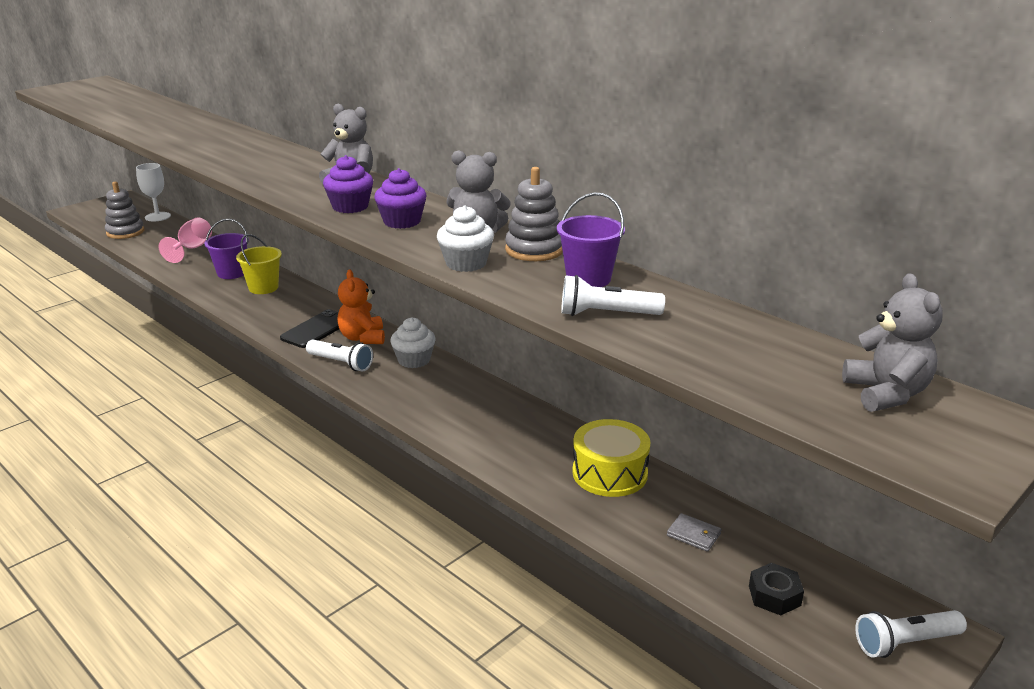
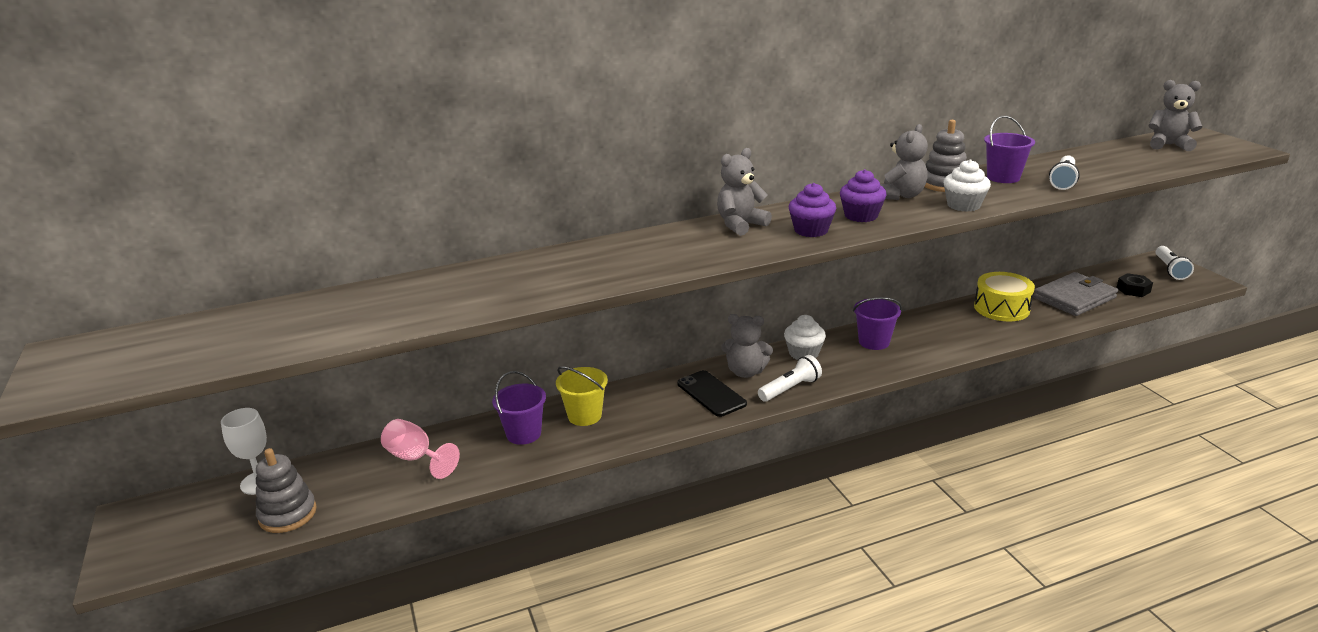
camera: 65 degrees left, 0 degrees up
(362, 338) = (745, 372): orange teddy bear -> grey teddy bear
(461, 395) = (874, 342): none -> purple bucket
(694, 534) = (1074, 298): grey wallet -> grey wallet, size x2.33

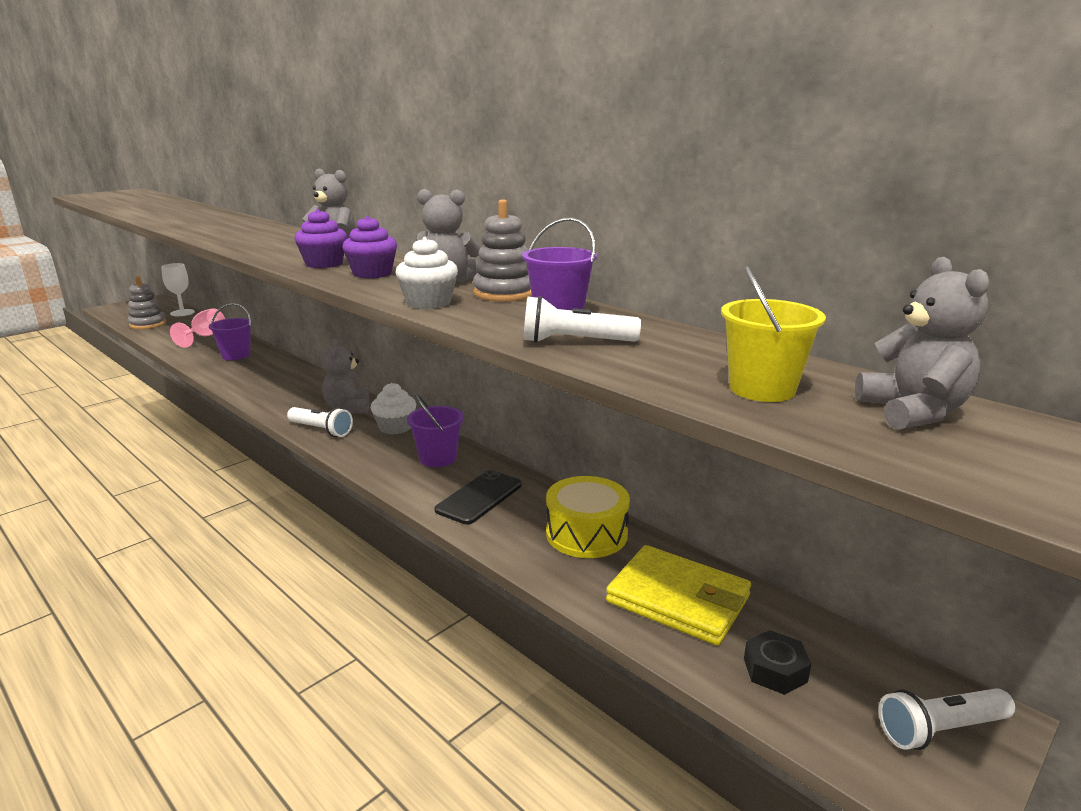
camera: 65 degrees right, 5 degrees down
(584, 416) = (262, 367): yellow bucket -> yellow bucket (762, 389)
(711, 394) = (304, 401): black phone -> black phone (479, 497)
(1074, 298) = (678, 599): grey wallet -> yellow wallet

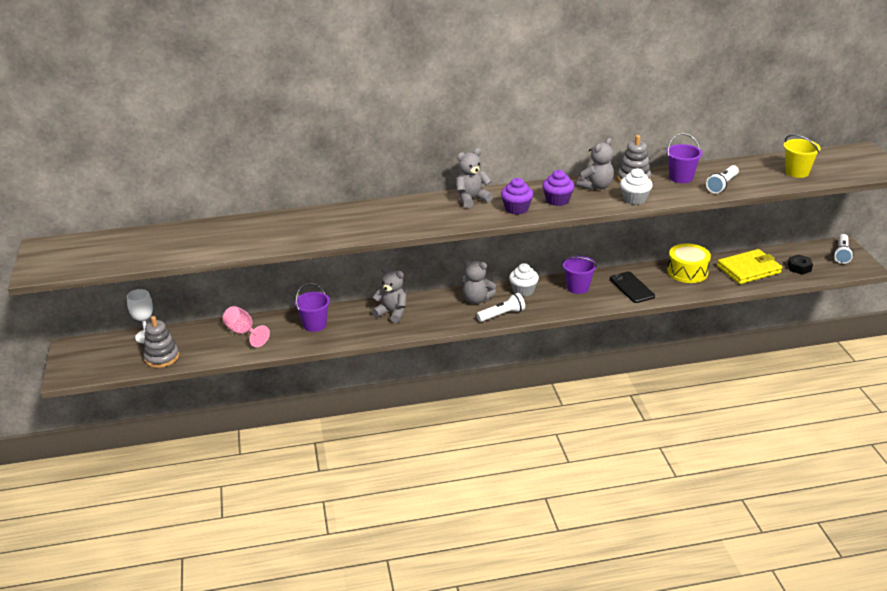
camera: 55 degrees left, 10 degrees up
(913, 412) = (831, 160): grey teddy bear -> grey teddy bear (392, 313)

